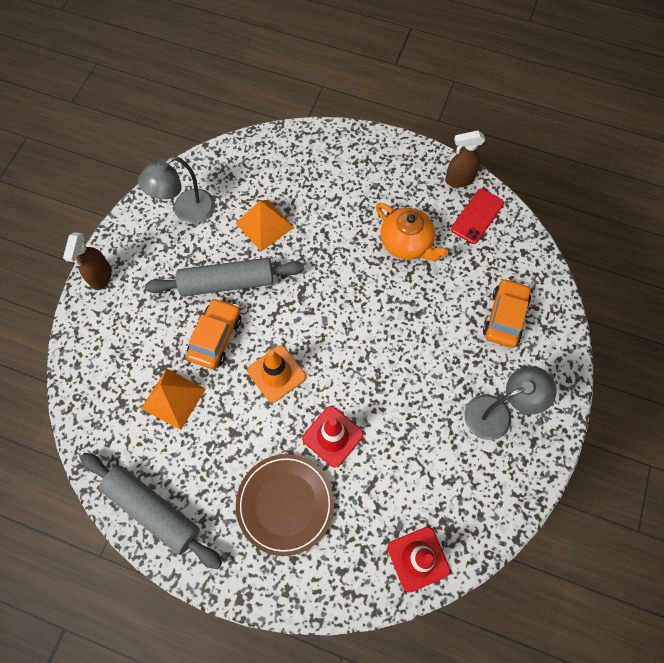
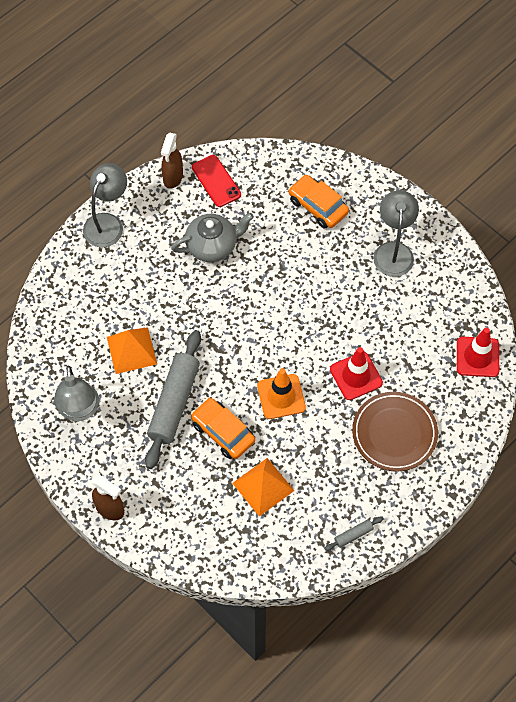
camera: 65 degrees left, 5 degrees down
(153, 510) = (353, 535): grey rolling pin -> grey rolling pin, size x0.42
(381, 151) = (107, 223): none -> grey lamp
(407, 243) = (212, 246): orange teapot -> grey teapot

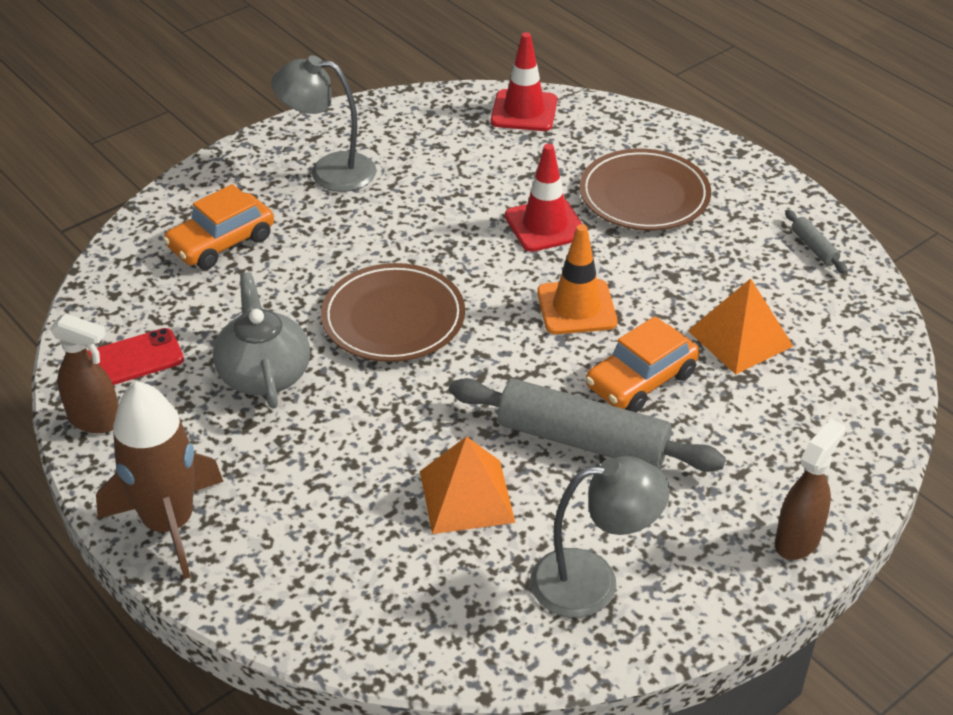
camera: 85 degrees left, 20 degrees down
(107, 223) = (169, 523): grey lamp -> brown rocket
(262, 302) = (393, 318): none -> brown plate

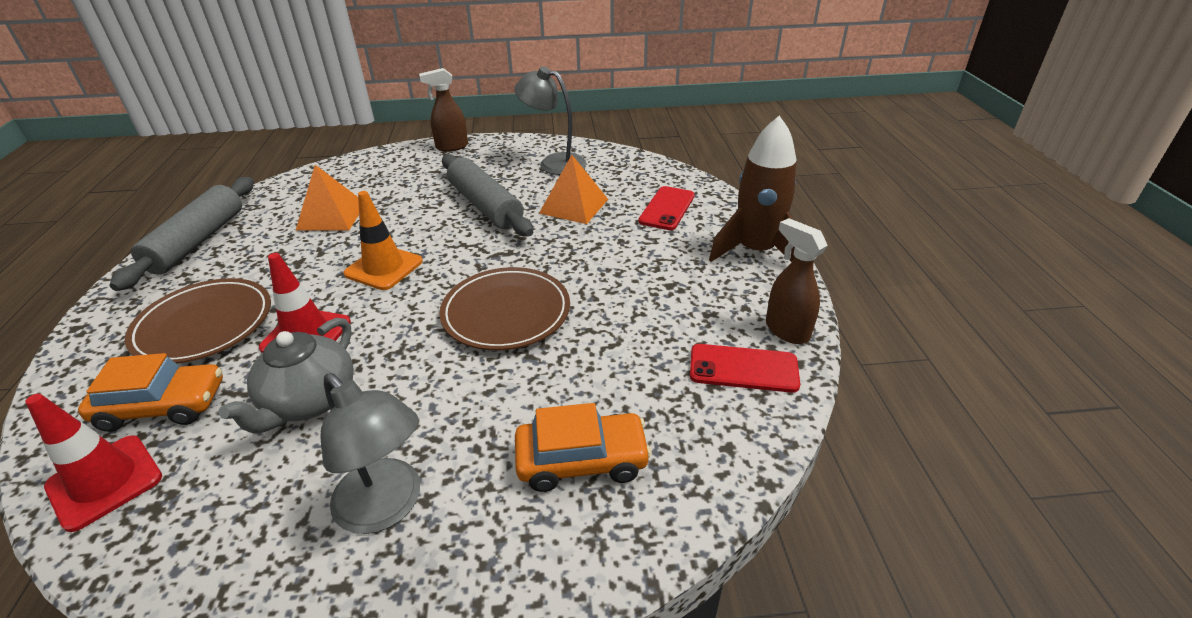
camera: 145 degrees left, 5 degrees down
(264, 373) = (635, 313): grey teapot -> grey teapot (309, 401)
(333, 553) = (667, 208): none -> red phone
(641, 380) = (414, 218): orange car -> orange car (163, 406)
(814, 248) = (198, 241): grey rolling pin -> grey rolling pin, size x2.38

